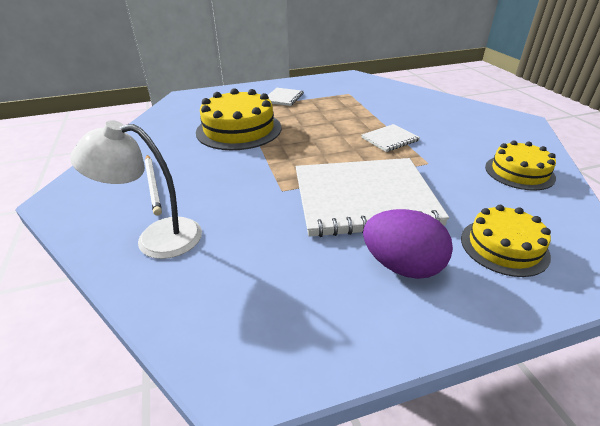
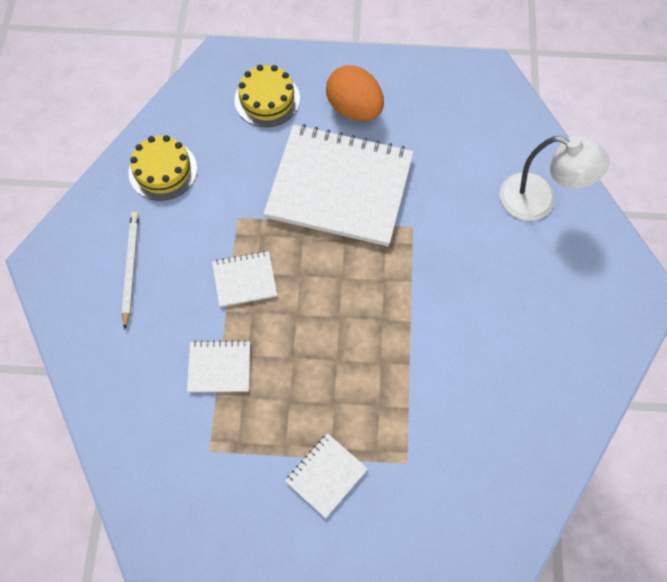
camera: 160 degrees left, 30 degrees up
(153, 185) = (544, 284): white pencil -> white pencil (130, 268)
(239, 130) = (427, 382): yellow cake -> none
(369, 111) = (219, 367): none -> white notebook
(402, 266) = (354, 109): purple egg -> orange egg

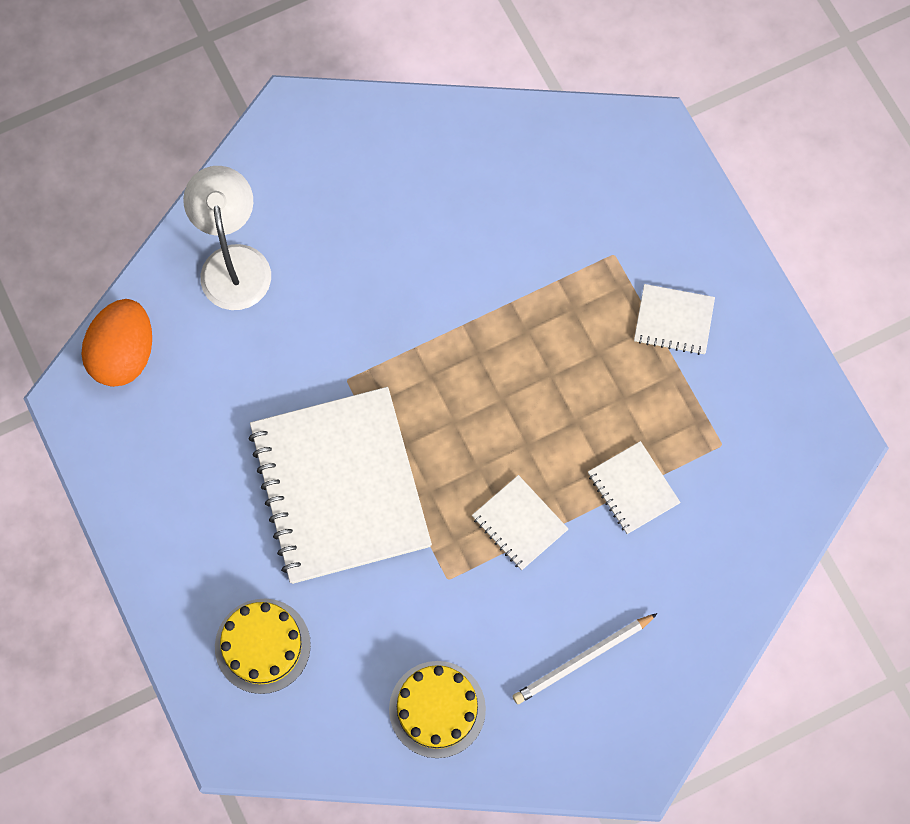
camera: 120 degrees left, 5 degrees up
(354, 109) = (218, 530): orange egg -> orange egg (124, 354)

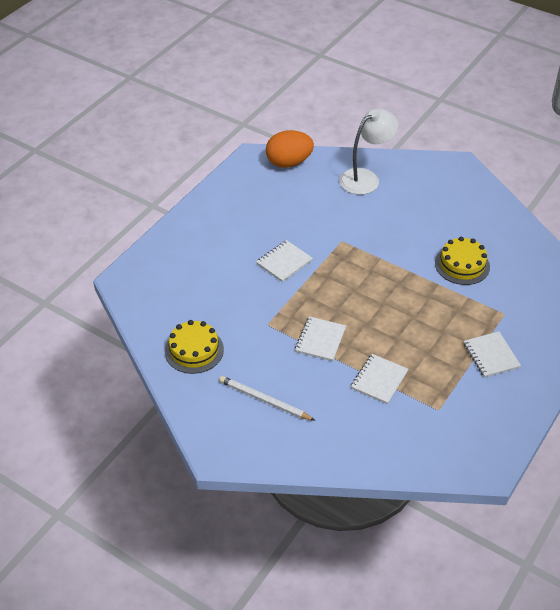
camera: 60 degrees right, 25 degrees down
(262, 645) = (181, 269): yellow cake -> yellow cake (462, 265)
(339, 487) = (284, 262): white notebook -> white notebook, size x0.44

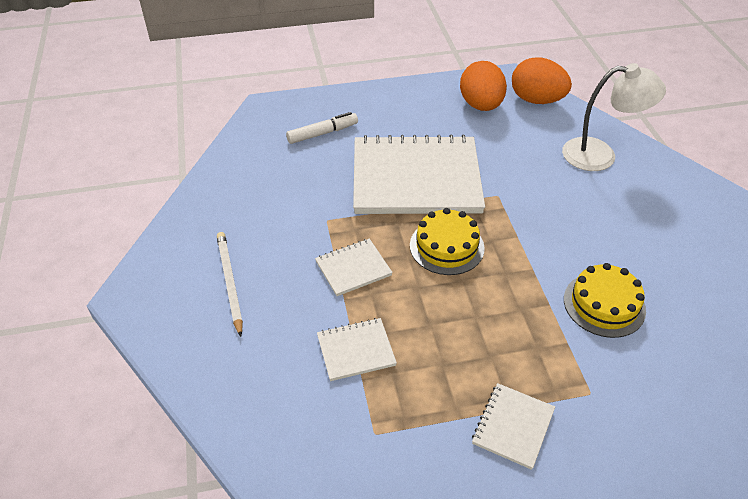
camera: 45 degrees right, 0 degrees up
(188, 272) = (323, 133): none -> white marker
(194, 350) = (238, 197): yellow cake -> yellow cake (446, 246)
(260, 188) = (481, 105): none -> orange egg
(284, 262) = (416, 178): white notebook -> white notebook, size x2.29

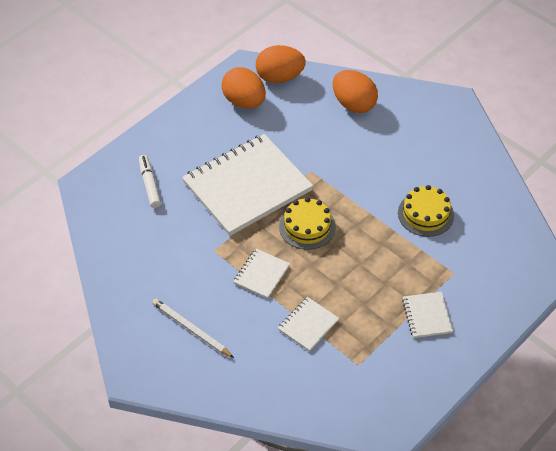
camera: 35 degrees left, 5 degrees up
(323, 133) = (150, 184): white marker -> white marker turned 45 degrees counterclockwise
(600, 155) = (353, 104): white lamp -> orange egg

